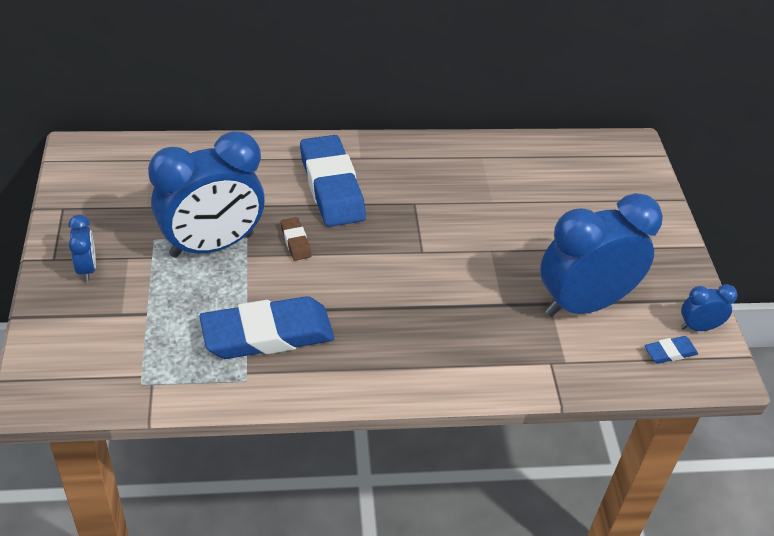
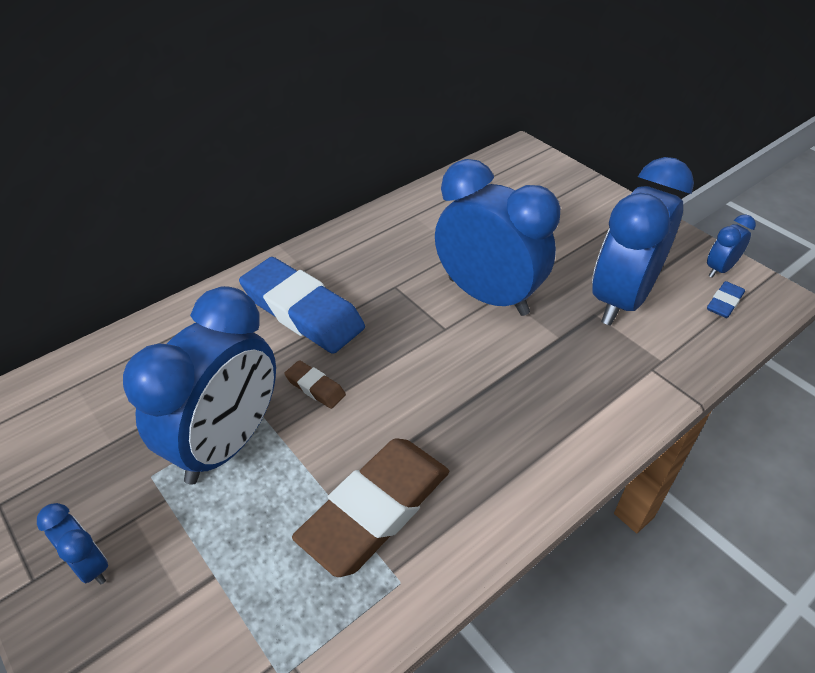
camera: 30 degrees left, 0 degrees up
(267, 334) = (375, 509): blue eraser -> brown eraser
(477, 246) = (487, 296): none -> blue clock

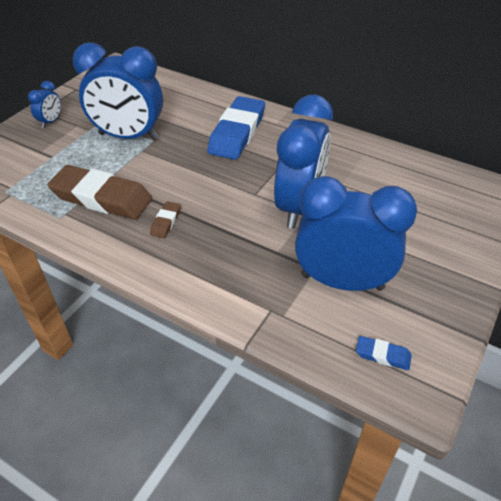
camera: 70 degrees right, 0 degrees up
(315, 387) = (179, 154): brown eraser -> brown eraser (166, 222)
(719, 269) = (431, 349): blue clock -> none

